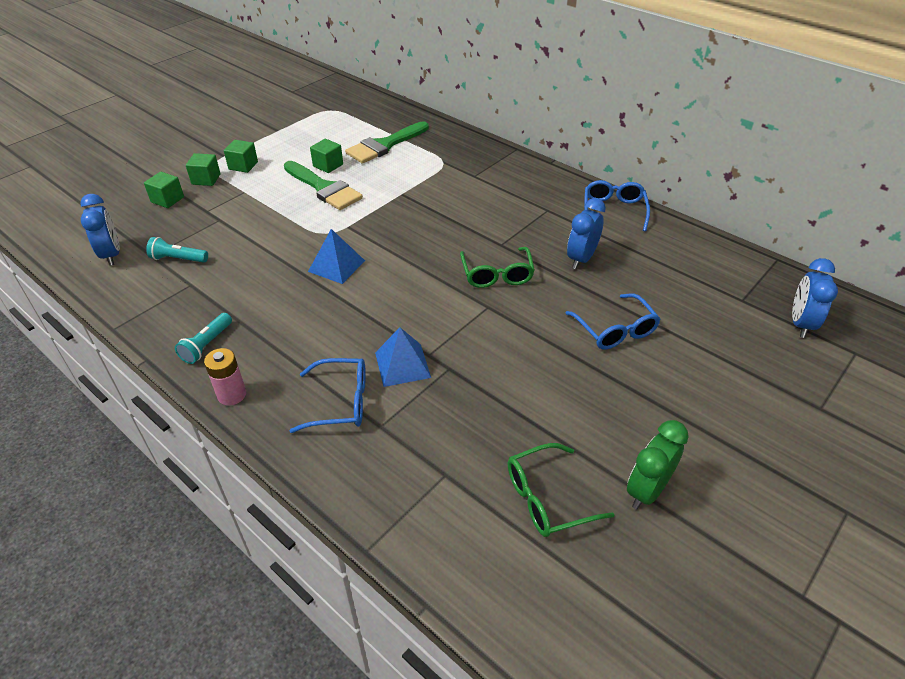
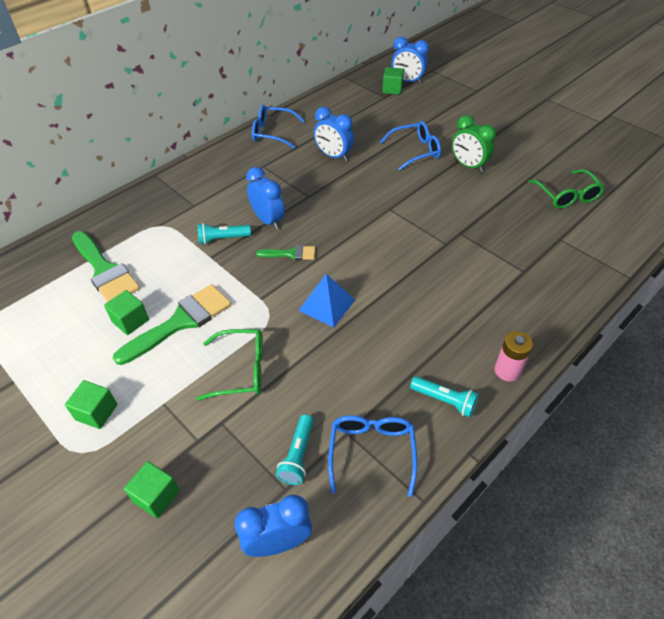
camera: 85 degrees left, 5 degrees up
(206, 179) = (117, 454): green cube -> green cube (392, 89)
(341, 402) = (504, 295): blue glasses -> blue glasses (372, 451)
(402, 365) = (459, 259): blue pyramid -> none
(407, 239) = (291, 254): none -> green brush
(427, 197) = (223, 239): none -> turquoise flashlight
(456, 221) = (268, 220): none -> blue clock
(497, 275) = (350, 201): green glasses -> green glasses (241, 370)
(647, 490) = (550, 158): green clock -> green clock (468, 166)

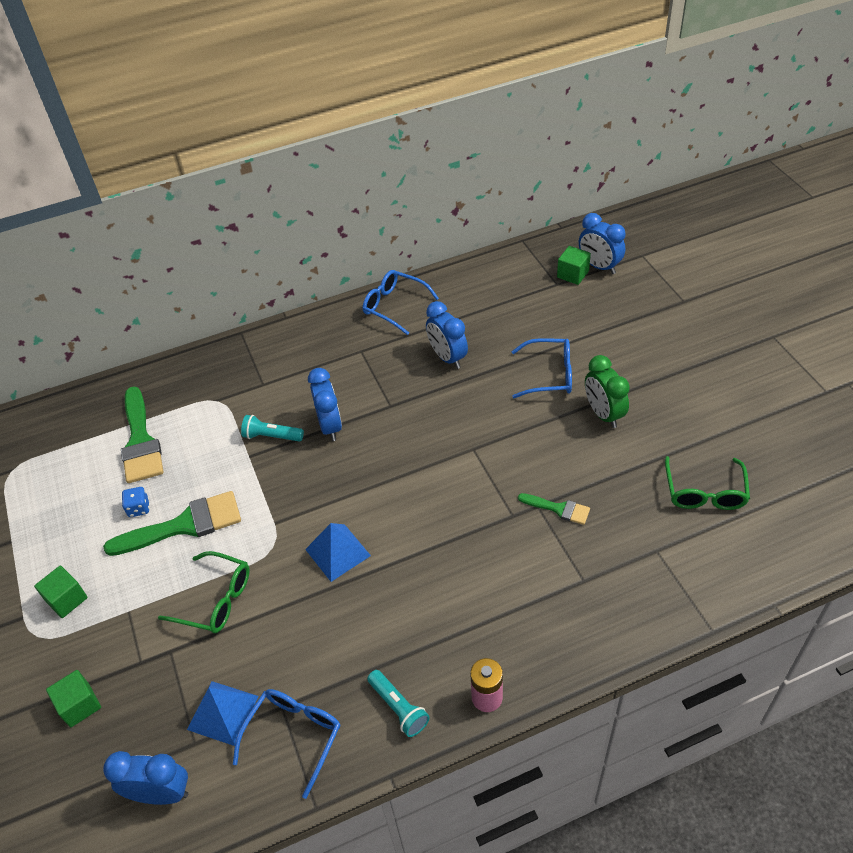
camera: 25 degrees right, 0 degrees up
(130, 321) = (139, 508): green cube -> blue dice
(291, 254) = (333, 476): green brush -> green brush (558, 509)
(298, 455) = (222, 712): turquoise flashlight -> blue pyramid

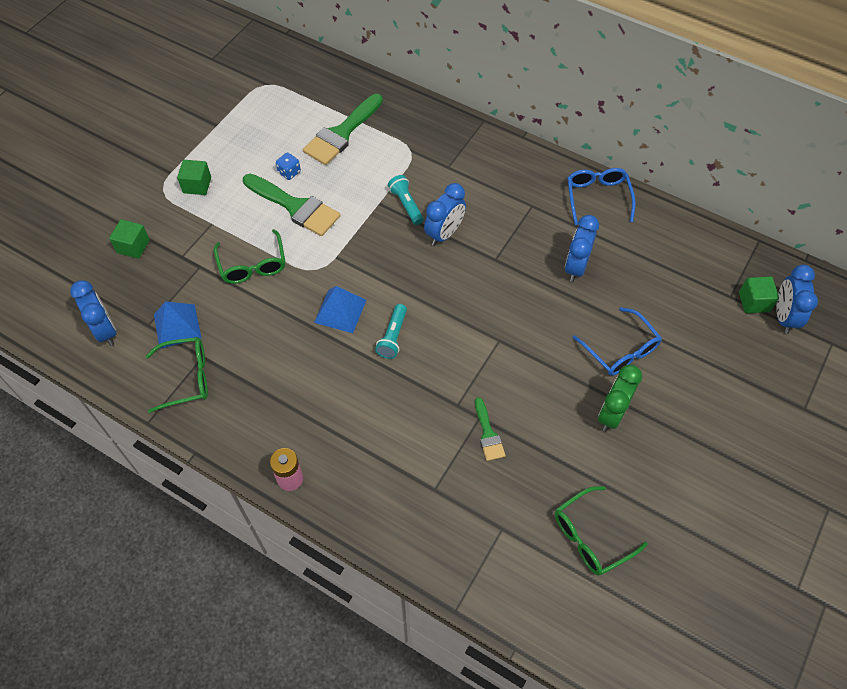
camera: 50 degrees right, 10 degrees up
(294, 736) = (187, 377): blue glasses -> green glasses
(398, 708) = (246, 427): turquoise flashlight -> turquoise flashlight (393, 337)

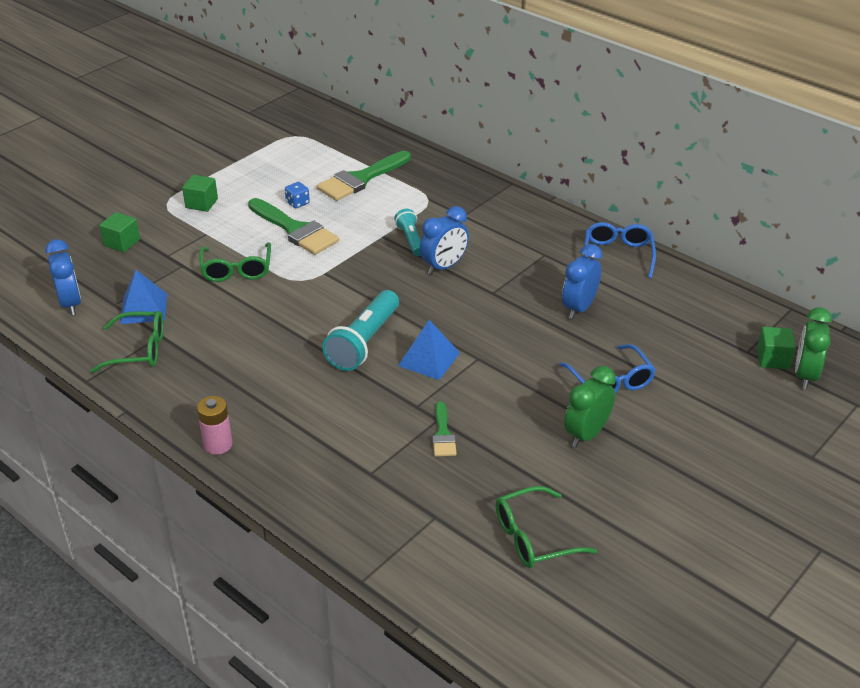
camera: 10 degrees right, 20 degrees down
(340, 311) = (315, 315): blue pyramid -> blue pyramid (429, 359)
(393, 337) = (364, 342): turquoise flashlight -> turquoise flashlight, size x1.73
(784, 317) = (805, 375): blue clock -> green clock

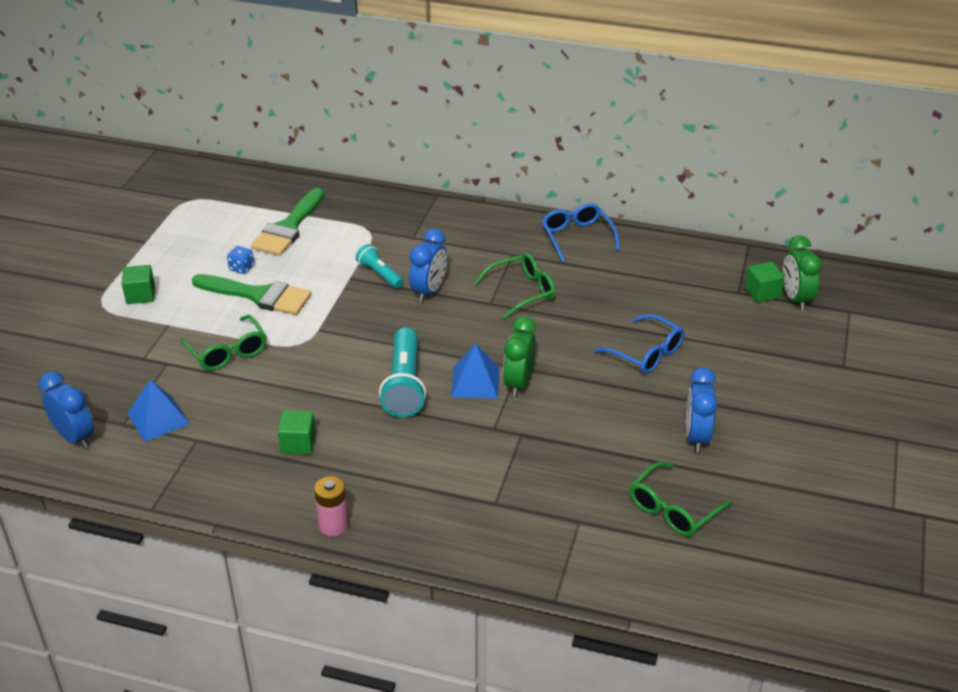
camera: 25 degrees left, 0 degrees up
(122, 243) = (83, 359): green cube -> green cube (298, 443)
(139, 350) = (185, 461): green glasses -> green glasses (522, 291)
(443, 434) = (535, 446): green brush -> none
(579, 308) = (575, 295): blue clock -> blue clock (696, 437)
(586, 434) = (657, 405): green clock -> green clock (518, 383)

